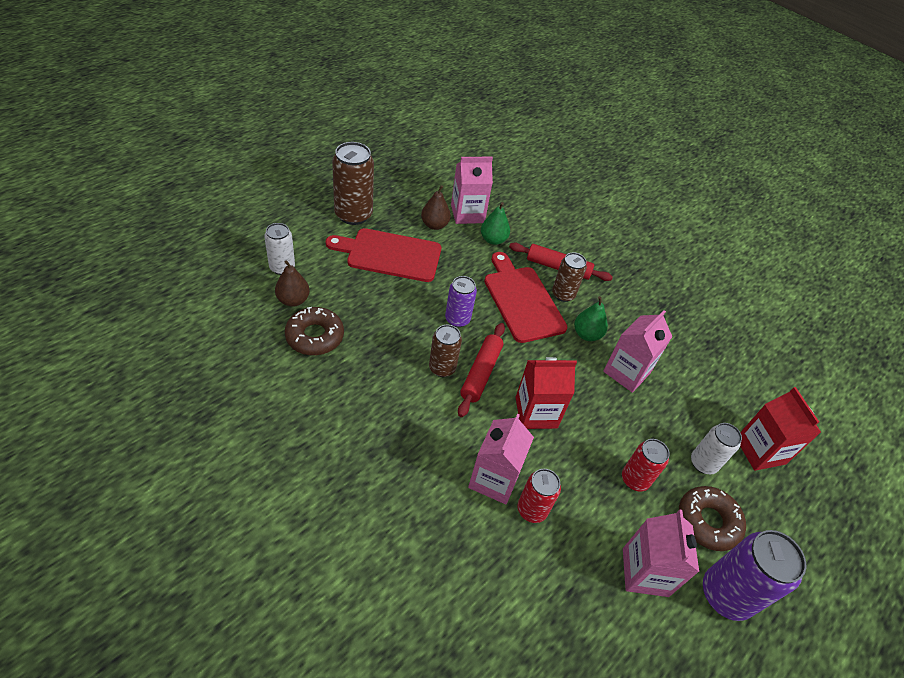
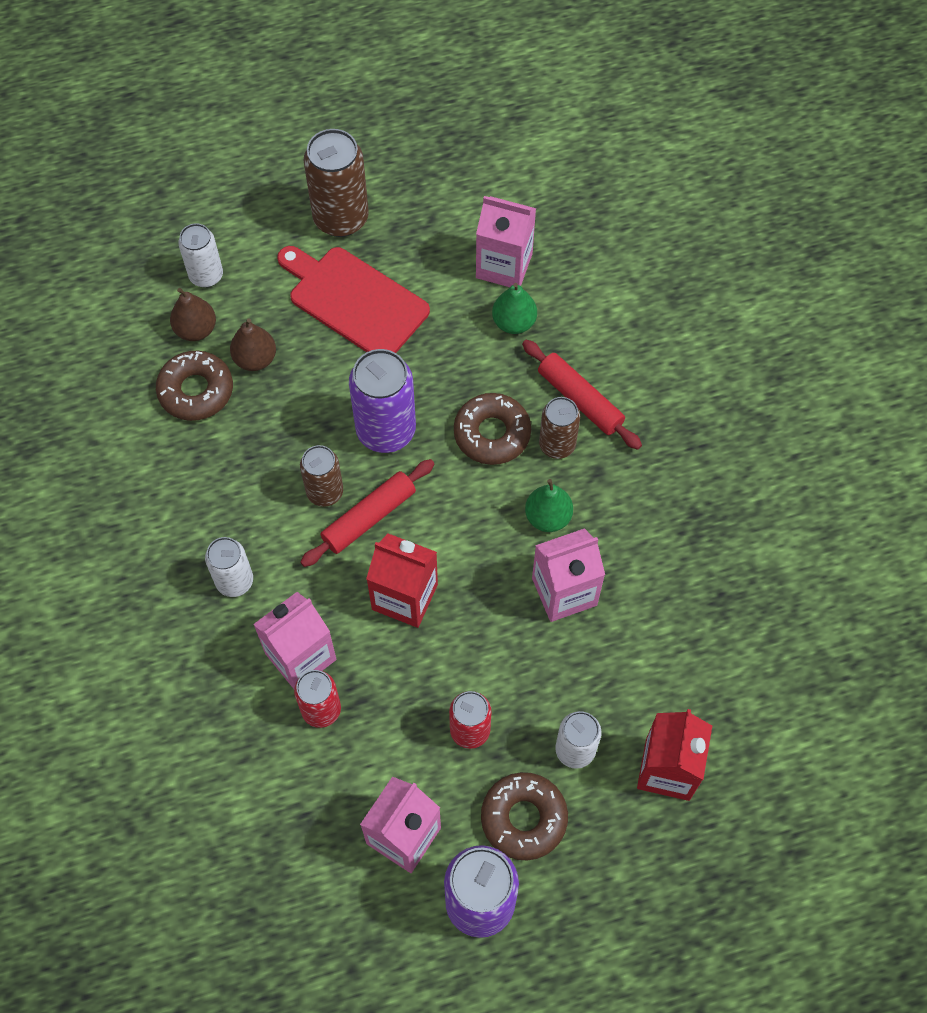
camera: 35 degrees right, 15 degrees up
(416, 447) = (234, 581): none -> white can
(434, 225) = (444, 271): brown pear -> brown pear (255, 359)
(457, 319) = (386, 430): purple can -> purple can, size x1.63
(522, 300) = (492, 434): red cutting board -> brown donut

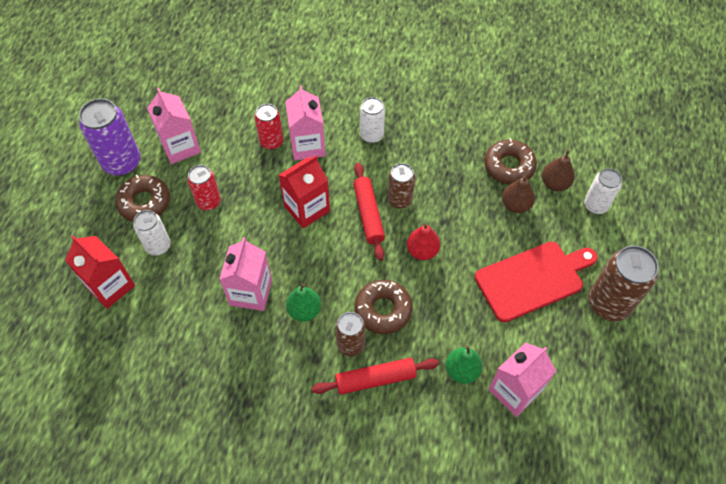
camera: 120 degrees right, 5 degrees down
(386, 430) = (422, 251): purple can -> red pear

